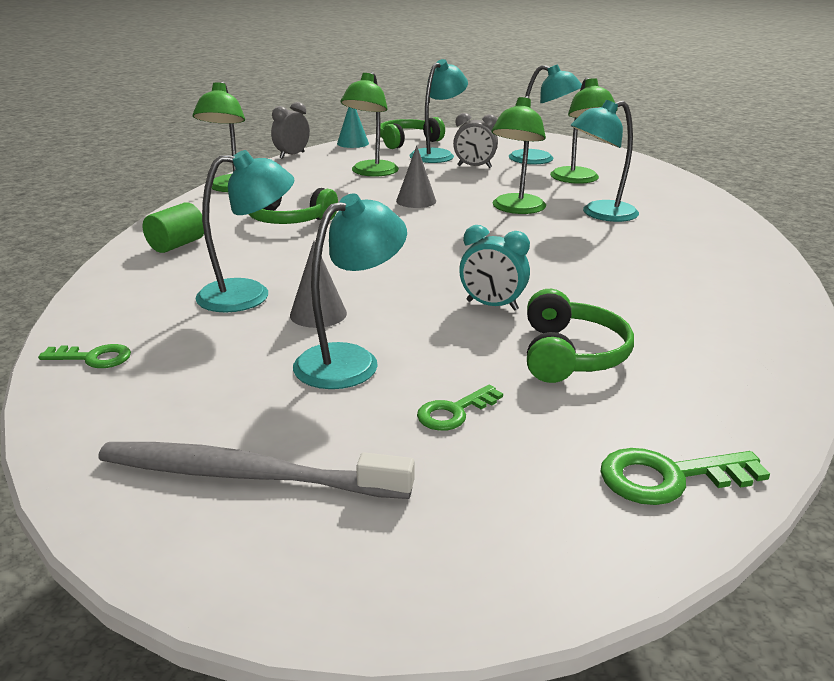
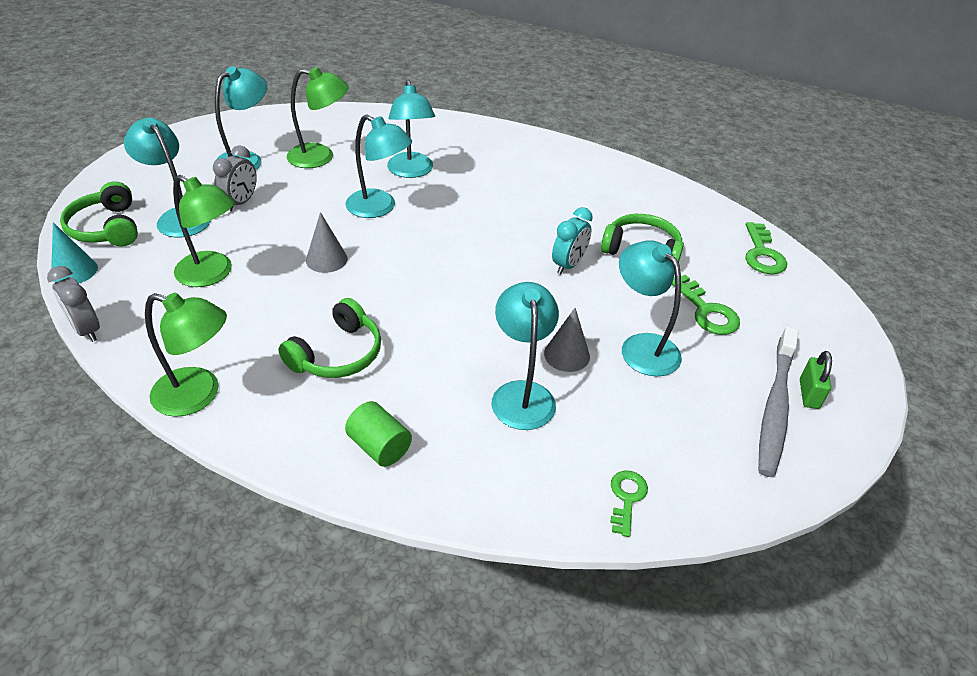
camera: 80 degrees left, 15 degrees up
(282, 515) = (809, 394): none -> green padlock
(454, 412) = (706, 311): green key -> green key, size x1.51
(516, 209) = (379, 208): green lamp -> turquoise lamp

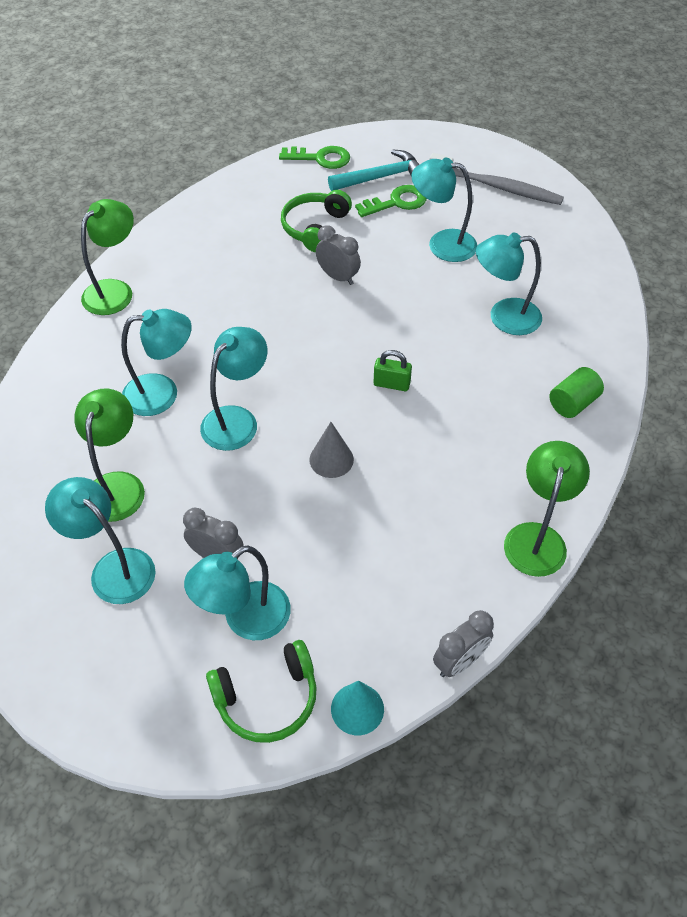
camera: 85 degrees left, 10 degrees up
(212, 274) = (359, 560): green lamp -> green lamp (115, 290)
(338, 354) = (472, 438): green headphones -> none
(567, 355) = (456, 288): grey cone -> none
(568, 265) = (338, 277): turquoise clock -> grey clock
(626, 498) = (592, 270): green key -> none
(642, 346) = (442, 244): turquoise lamp -> turquoise lamp turned 45 degrees clockwise
(749, 300) = (381, 177): none -> turquoise hammer
(809, 394) = (482, 168): green padlock -> green padlock (391, 384)

